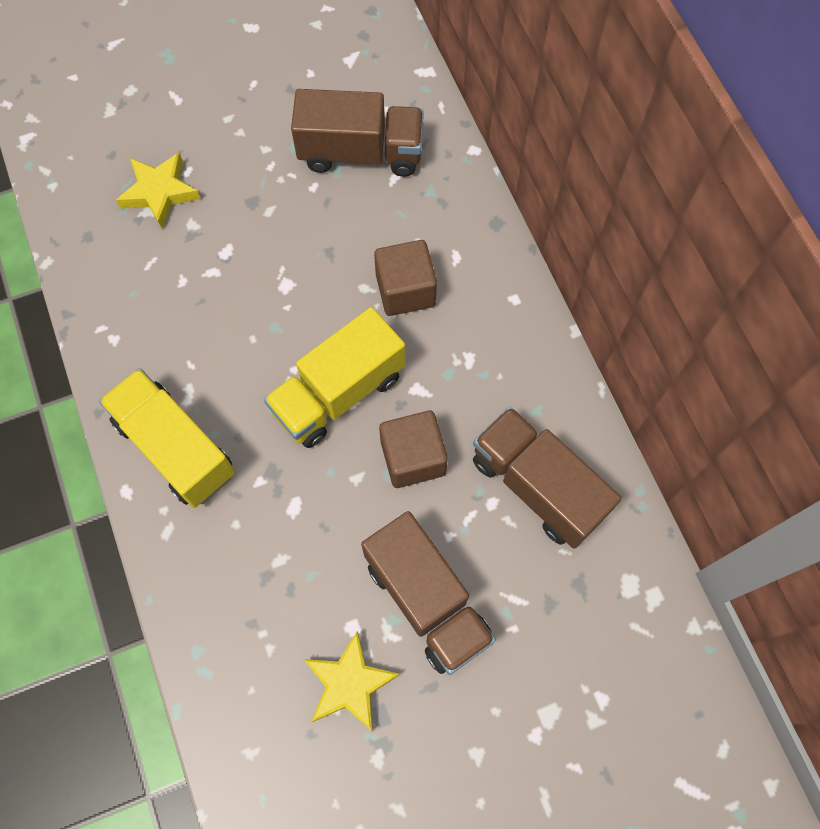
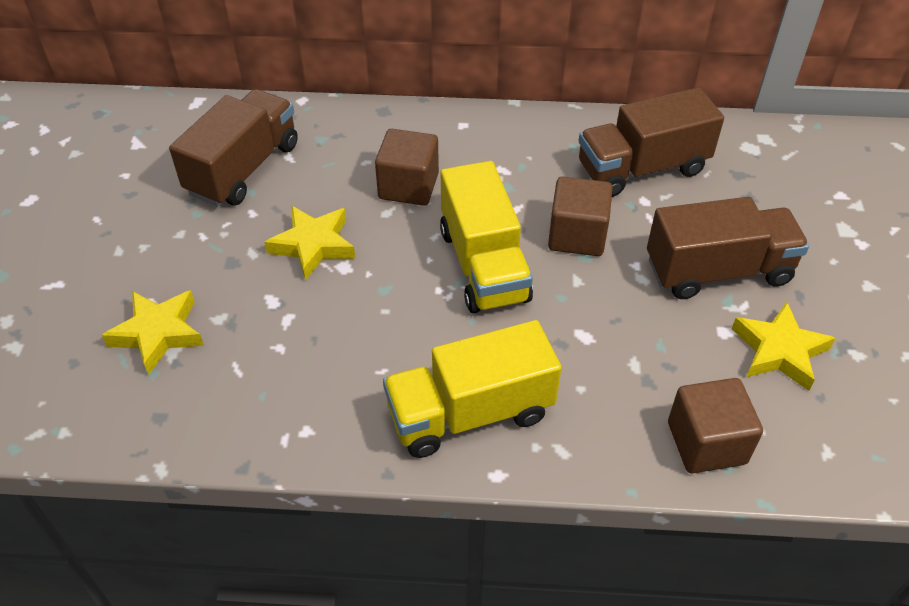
camera: 65 degrees left, 20 degrees down
(219, 645) = (706, 443): none -> brown cube
(298, 251) = (313, 245): none -> yellow star

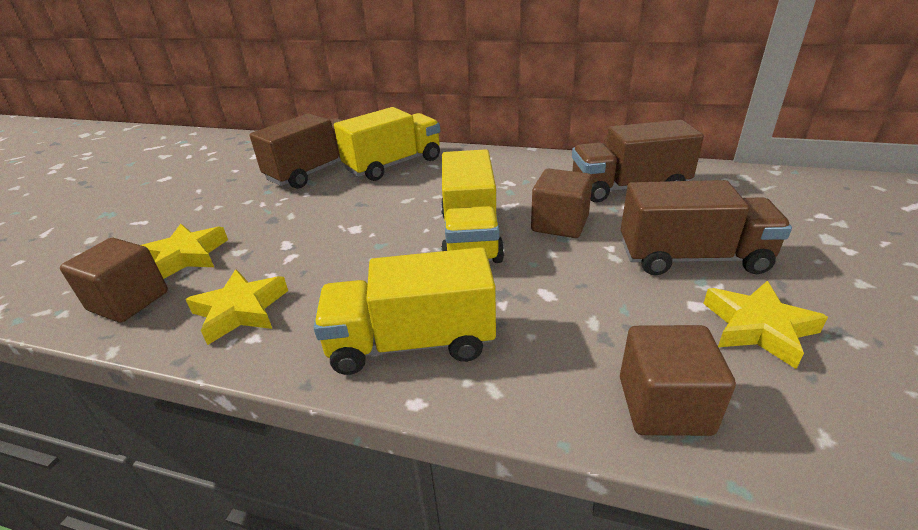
camera: 15 degrees right, 15 degrees down
(313, 245) = (339, 214): yellow star -> yellow star (241, 310)
(345, 148) = (393, 165): none -> yellow truck
(408, 186) = (430, 187): brown cube -> brown cube (129, 301)

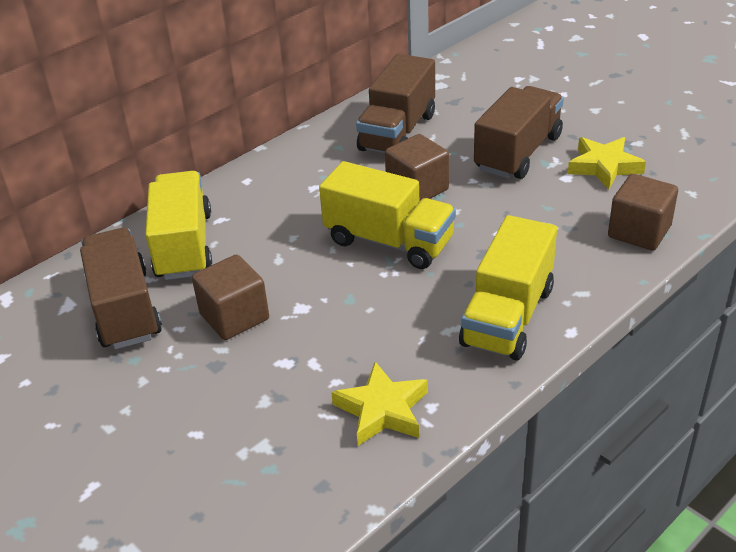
camera: 60 degrees left, 5 degrees up
(129, 301) = (291, 497): brown cube -> brown cube (234, 317)
(186, 256) = (234, 445): yellow star -> none

